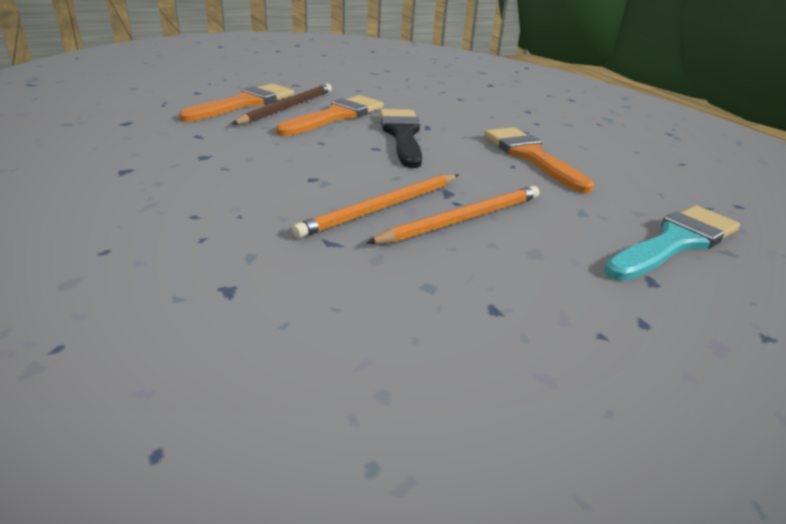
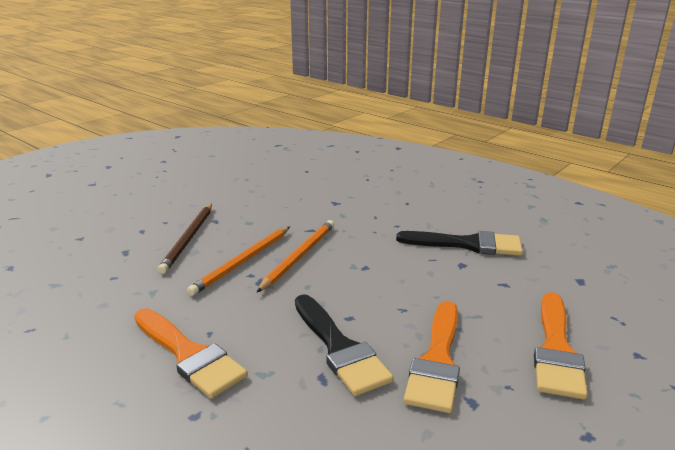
camera: 160 degrees right, 5 degrees down
(155, 170) = (467, 244): none -> black brush
(287, 107) = (505, 359): brown pencil -> brown pencil (188, 239)
(675, 242) = (91, 282): turquoise brush -> none

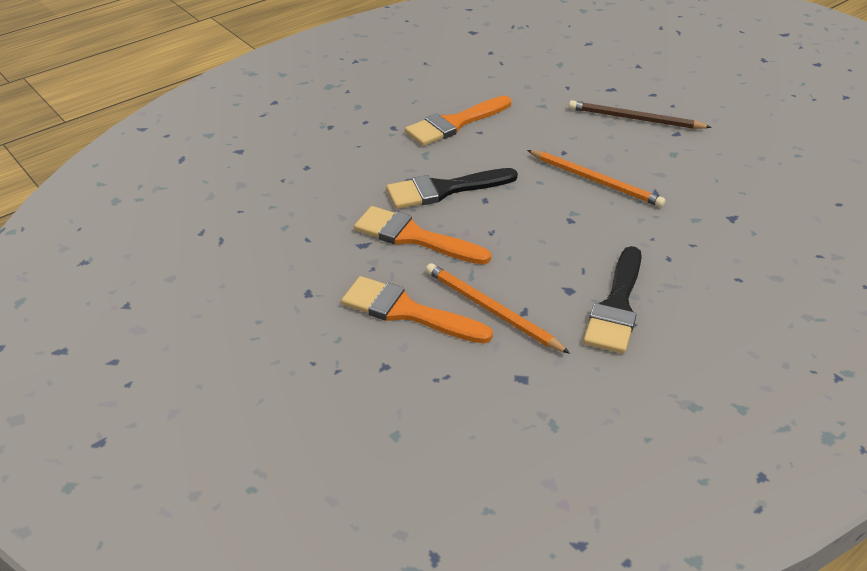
camera: 100 degrees right, 15 degrees up
(242, 262) = (587, 148): orange pencil -> orange pencil (491, 310)

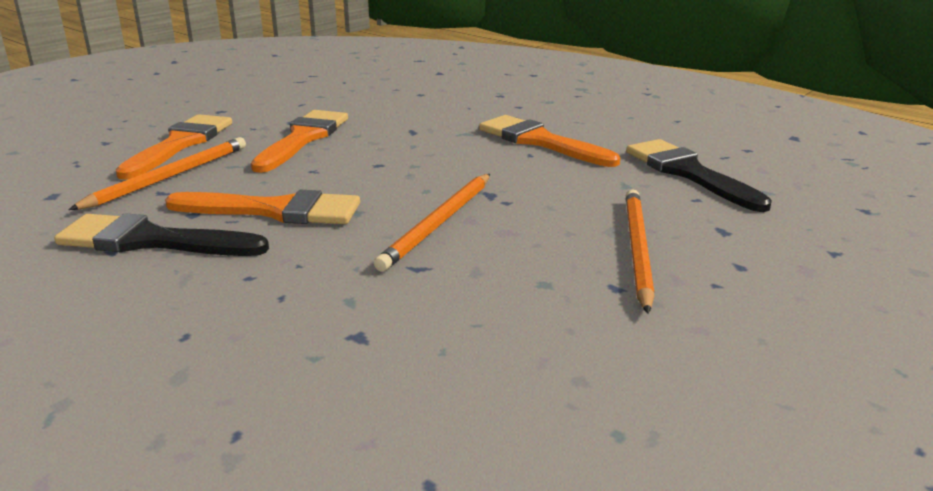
camera: 80 degrees right, 15 degrees down
(444, 190) = (394, 145): black brush -> black brush (688, 173)
(569, 249) = (275, 211): none -> orange brush
(634, 119) = (637, 250): brown pencil -> orange pencil

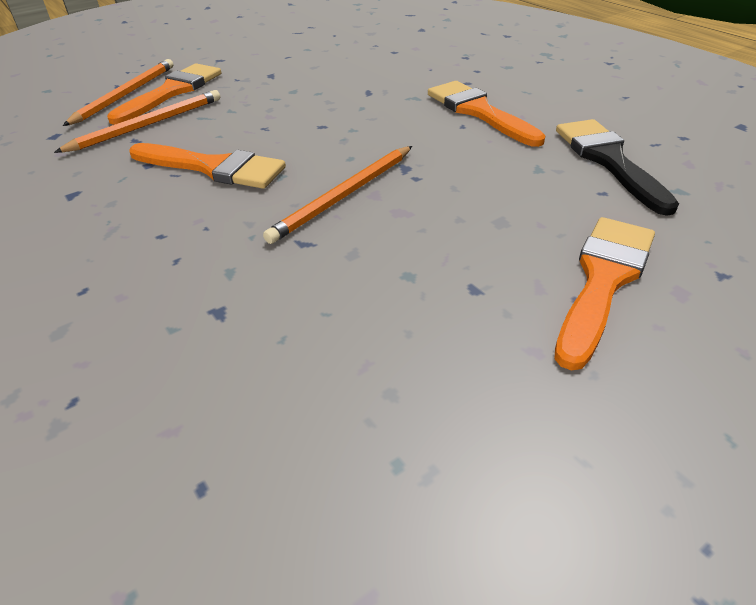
camera: 15 degrees right, 15 degrees up
(151, 241) = (103, 189): black brush -> none
(303, 138) = (272, 93): orange brush -> orange brush (603, 280)
(637, 250) = (515, 247): orange pencil -> orange pencil (126, 94)

